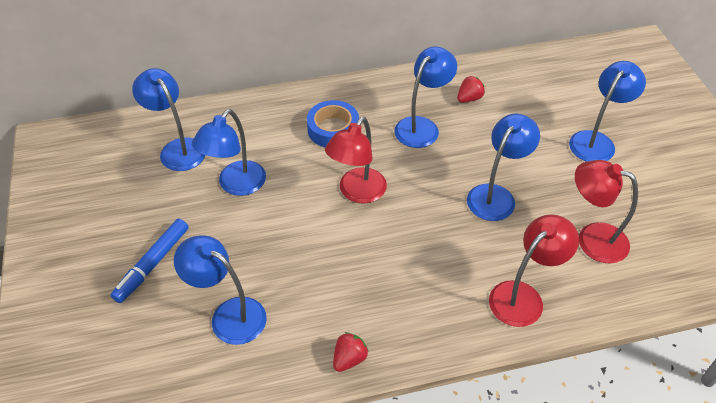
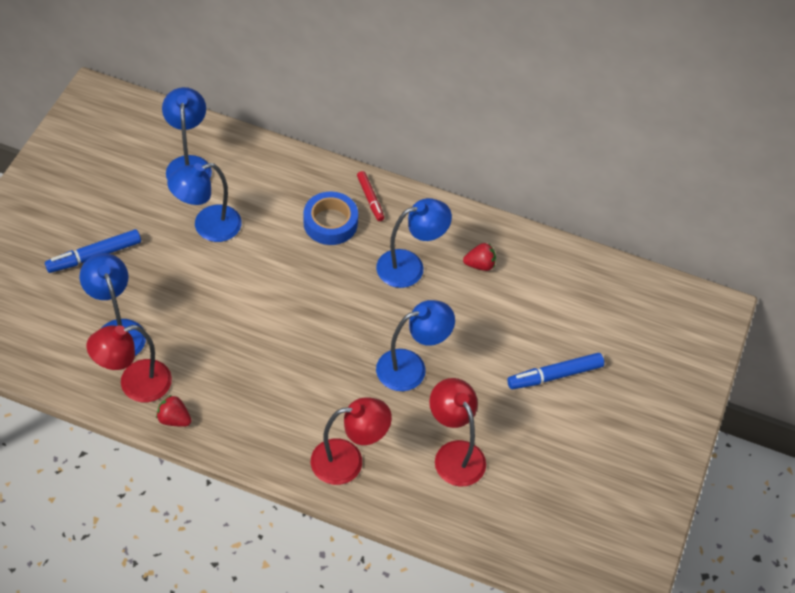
camera: 30 degrees right, 5 degrees up
(347, 97) = (370, 199): none -> red marker
(349, 359) = (174, 419): red strawberry -> red strawberry turned 135 degrees counterclockwise
(357, 193) = (298, 293): red lamp -> red lamp (135, 385)
(596, 141) = (554, 375): blue lamp -> blue marker

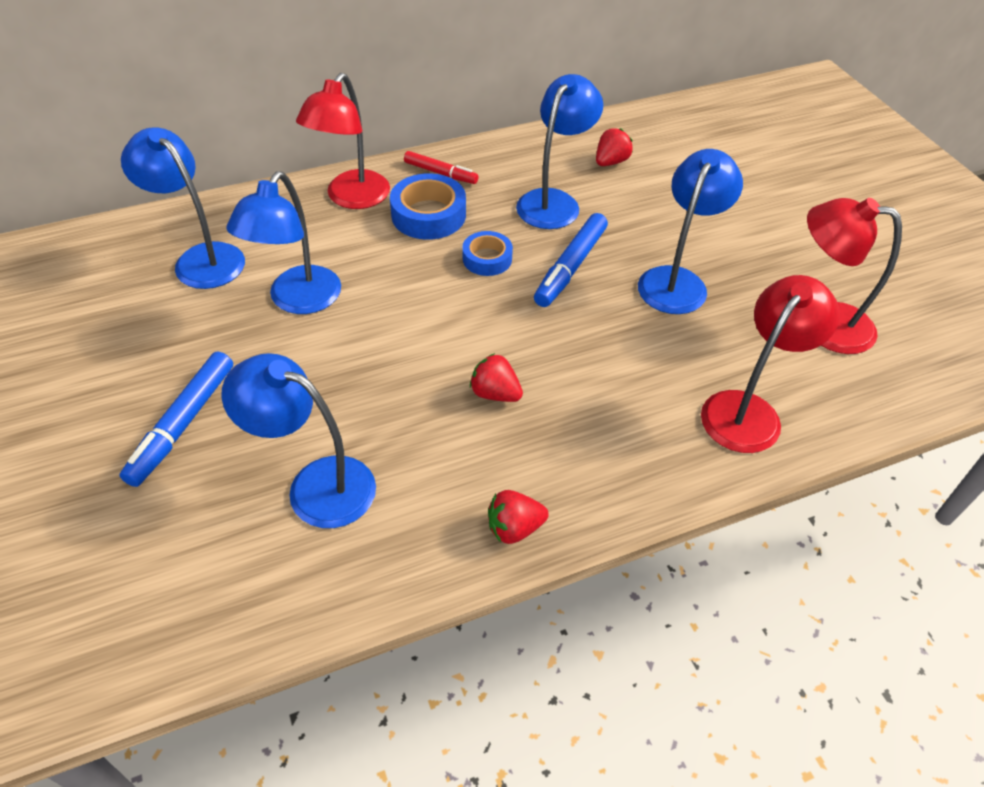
camera: 40 degrees left, 5 degrees down
(135, 385) = (415, 529): red lamp -> red lamp (352, 198)
(241, 352) = (495, 393): none -> red strawberry
(328, 274) = (487, 259): none -> blue tape
(554, 375) = (794, 201): blue marker -> blue marker (570, 267)

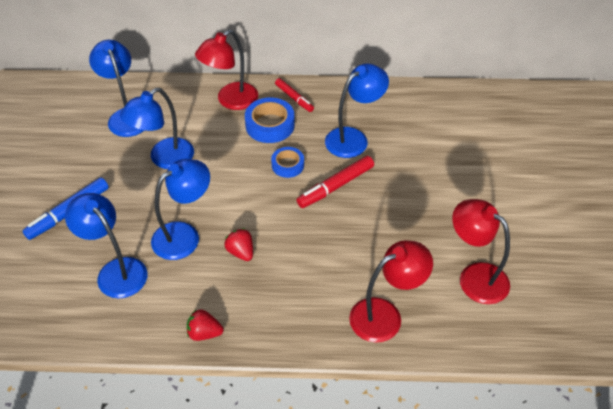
camera: 25 degrees right, 0 degrees up
(570, 267) = (335, 186): blue marker -> red marker
(610, 162) = (409, 120): red strawberry -> none
(677, 281) = (398, 217): blue lamp -> blue lamp (184, 235)

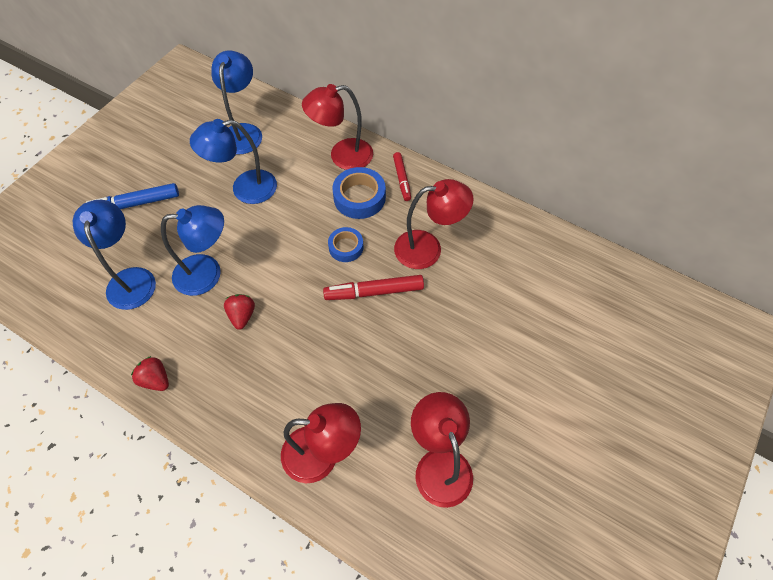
camera: 30 degrees right, 10 degrees up
(353, 138) = (428, 248): blue lamp -> red lamp

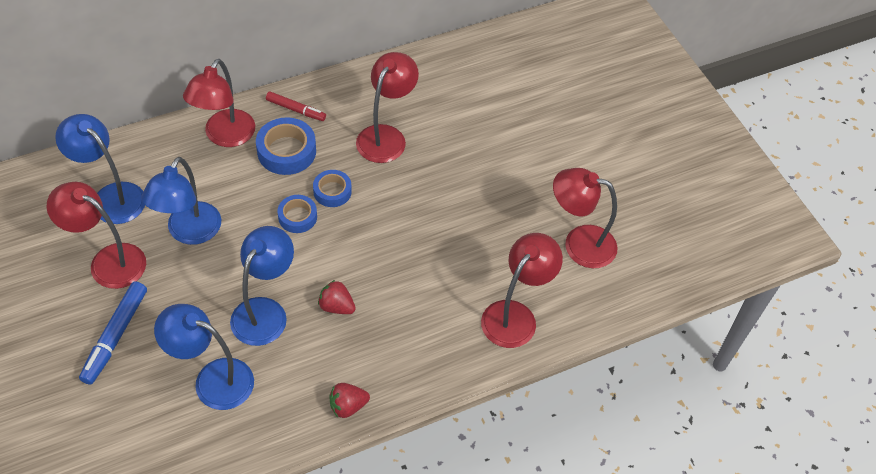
camera: 60 degrees left, 5 degrees down
(191, 163) = (108, 261): none -> red lamp
(305, 241) = (297, 217): none -> blue tape
(374, 291) = (396, 197): red marker -> none

